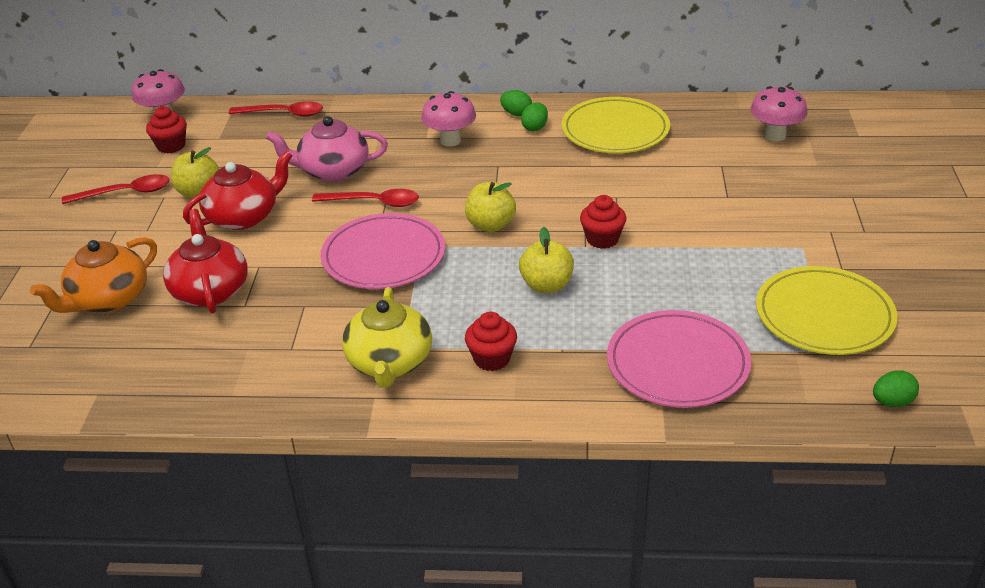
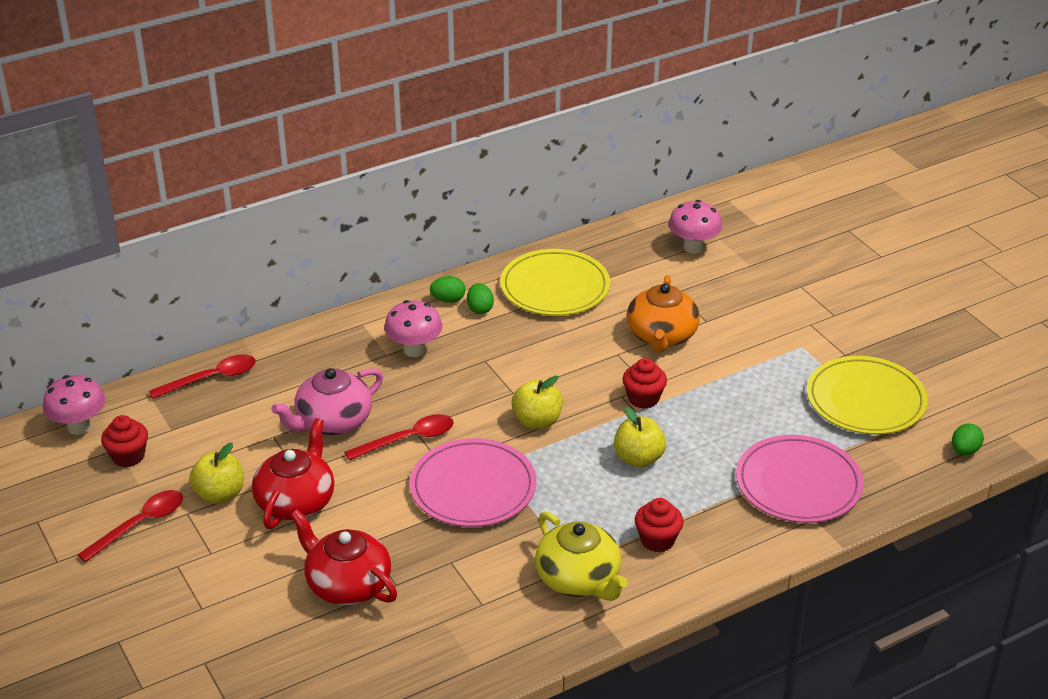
camera: 35 degrees left, 0 degrees up
(108, 299) = (256, 634): orange teapot -> orange teapot (661, 336)

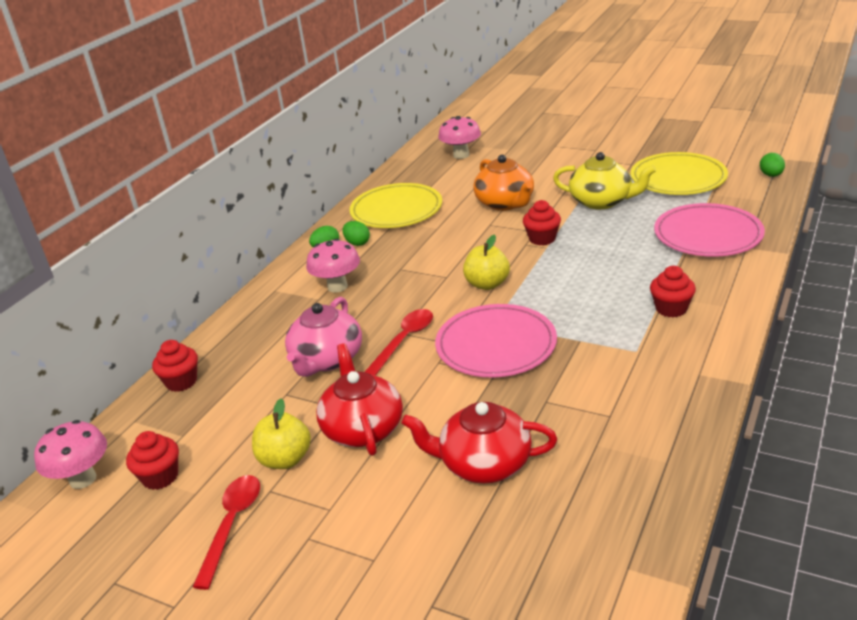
camera: 30 degrees left, 5 degrees down
(211, 378) = (181, 382): red spoon -> red cupcake
(579, 579) = (655, 360): yellow teapot -> yellow teapot (601, 201)
(638, 458) = (588, 271): yellow apple -> none

